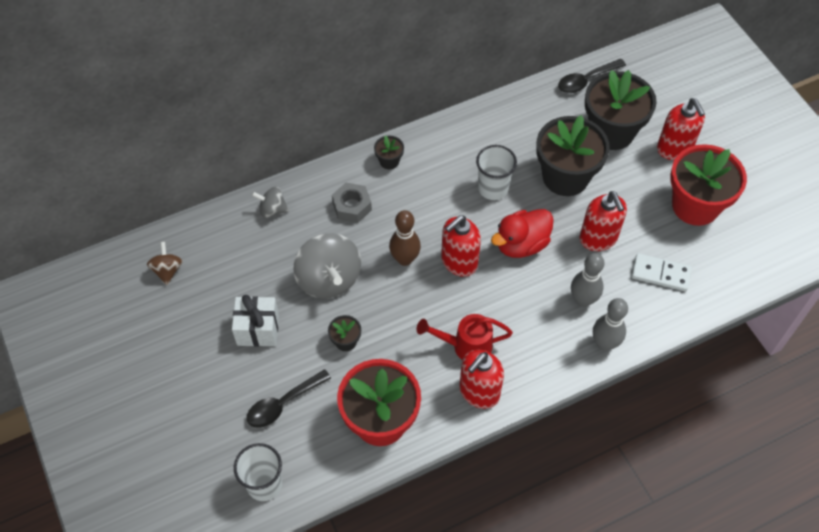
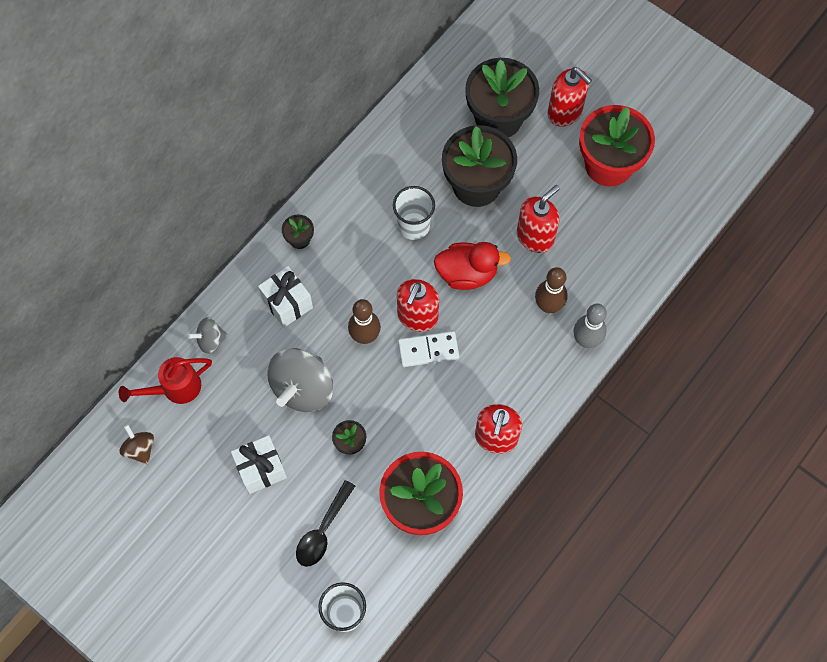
camera: 25 degrees left, 10 degrees up
(329, 279) = (303, 388): grey spinning top -> grey spinning top turned 75 degrees clockwise
(352, 207) = (287, 303): grey nut -> white gift
(466, 346) = (463, 398): red watering can -> red watering can (175, 388)
(521, 244) = (467, 273): red duck -> red duck turned 120 degrees counterclockwise
(583, 300) = (548, 306): grey bowling pin -> brown bowling pin
(586, 80) = (450, 71): black spoon -> none
(598, 238) = (535, 237): red soap dispenser -> red soap dispenser turned 90 degrees counterclockwise
(660, 274) = (606, 249): white domino -> white domino (428, 350)

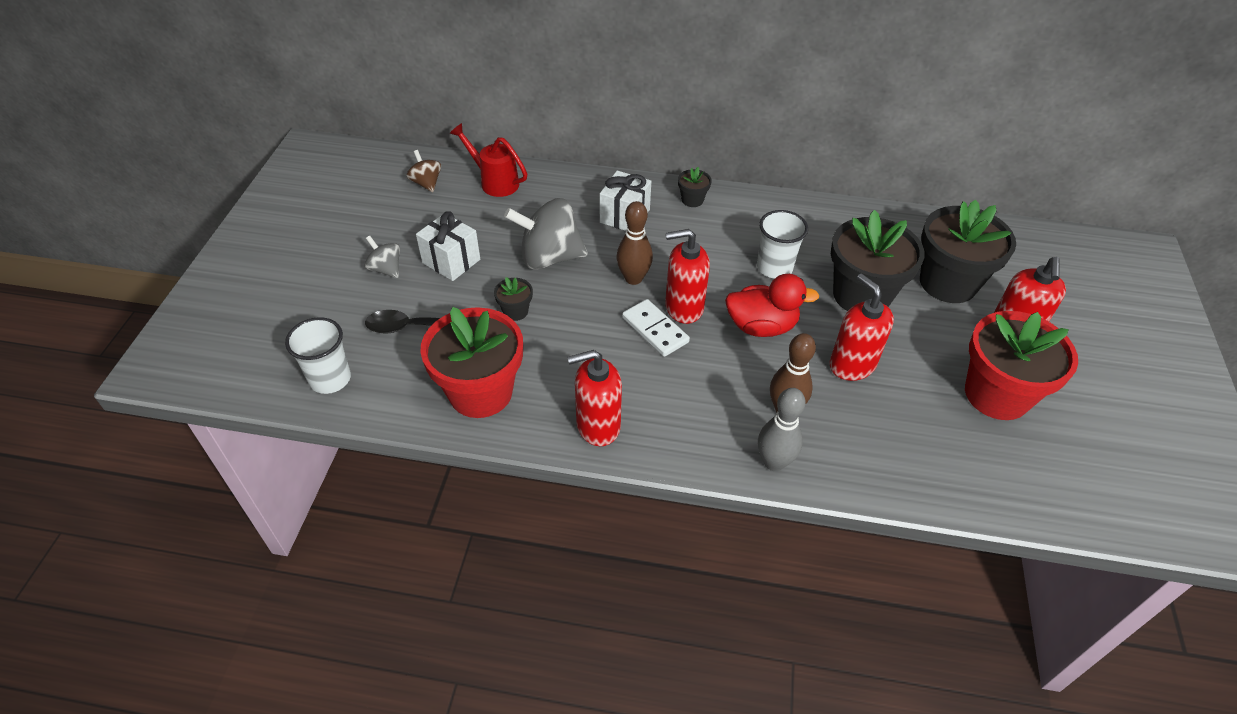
camera: 60 degrees right, 20 degrees down
(140, 449) = (426, 183): brown spinning top -> brown spinning top turned 60 degrees counterclockwise
(210, 340) = (553, 185): grey spinning top -> grey spinning top (386, 269)
(467, 273) = (761, 326): red duck -> red duck turned 60 degrees counterclockwise
(535, 237) = (851, 365): red soap dispenser -> red soap dispenser turned 135 degrees counterclockwise

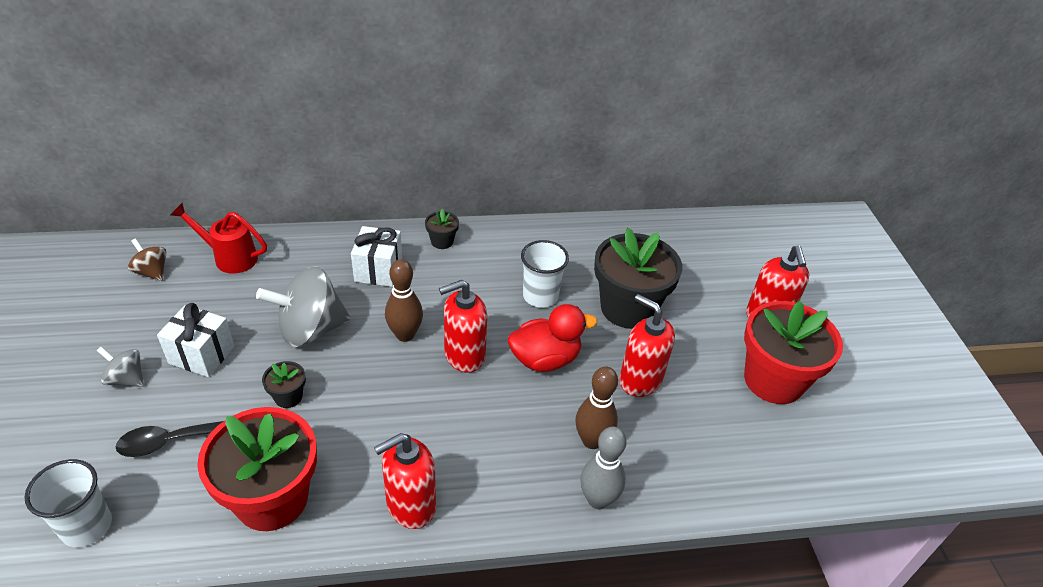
camera: 20 degrees left, 5 degrees down
(655, 330) = (442, 385): white domino -> none
(948, 283) = (699, 281): black flower pot -> none

